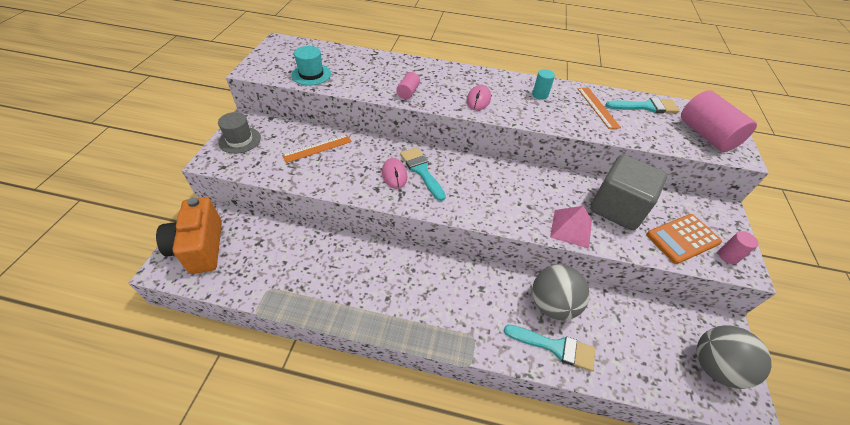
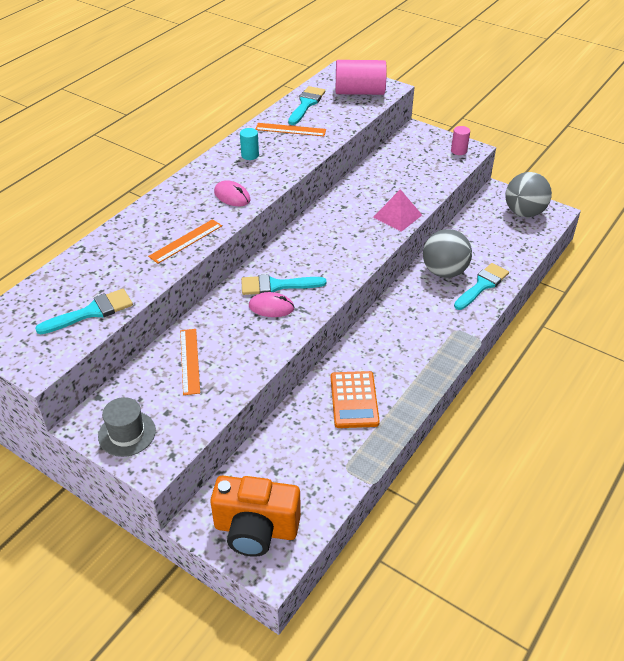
camera: 65 degrees left, 5 degrees down
(311, 74) = (91, 312): turquoise hat -> turquoise brush
(408, 92) = (186, 241): pink cylinder -> orange ruler
(617, 208) = (388, 182): grey cube -> none
(682, 238) = (434, 164): orange calculator -> orange calculator (354, 400)

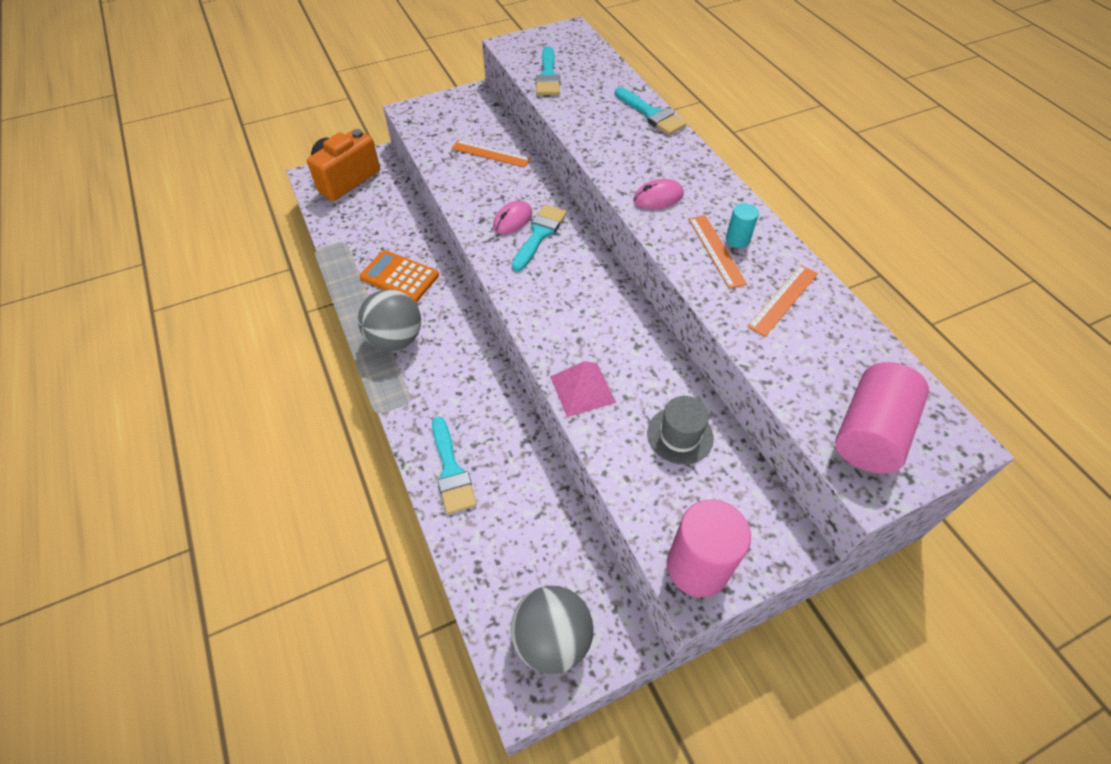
camera: 120 degrees right, 10 degrees up
(127, 433) = (448, 107): grey hat -> grey hat (680, 435)
(186, 241) = (602, 145): orange ruler -> orange ruler (716, 250)
(306, 104) = (853, 346): turquoise brush -> turquoise brush (651, 114)
(444, 272) = (502, 446): grey ball -> grey ball (396, 339)
(458, 151) = (697, 567): pink cylinder -> pink cylinder, size x2.04

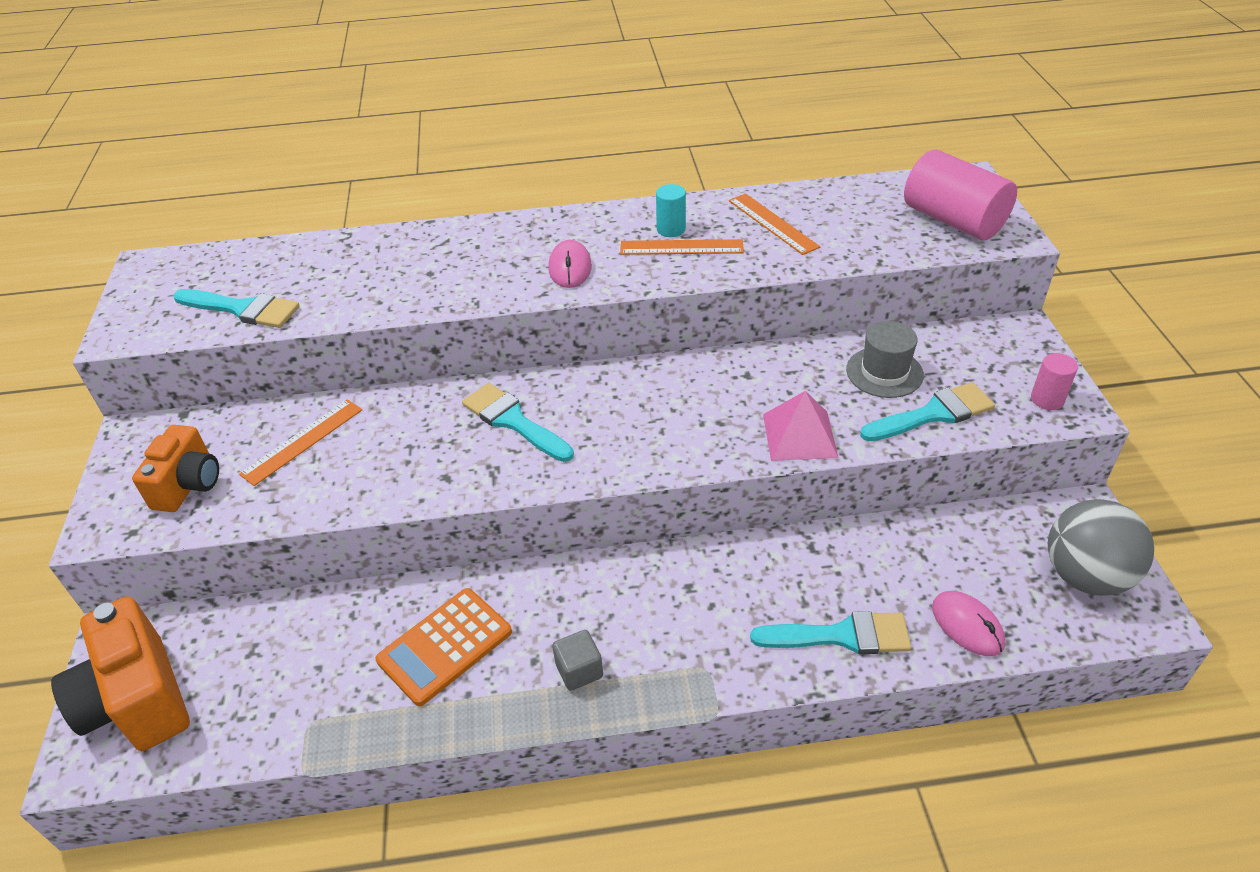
camera: 70 degrees left, 10 degrees down
(396, 339) = (579, 670): grey ball -> grey cube
(445, 126) = (189, 485): none -> orange camera
(512, 220) = (467, 443): pink mouse -> pink mouse (967, 625)
(651, 114) = (407, 238): turquoise brush -> turquoise brush (933, 414)
(697, 567) = (1047, 399): pink cylinder -> pink cylinder, size x0.49

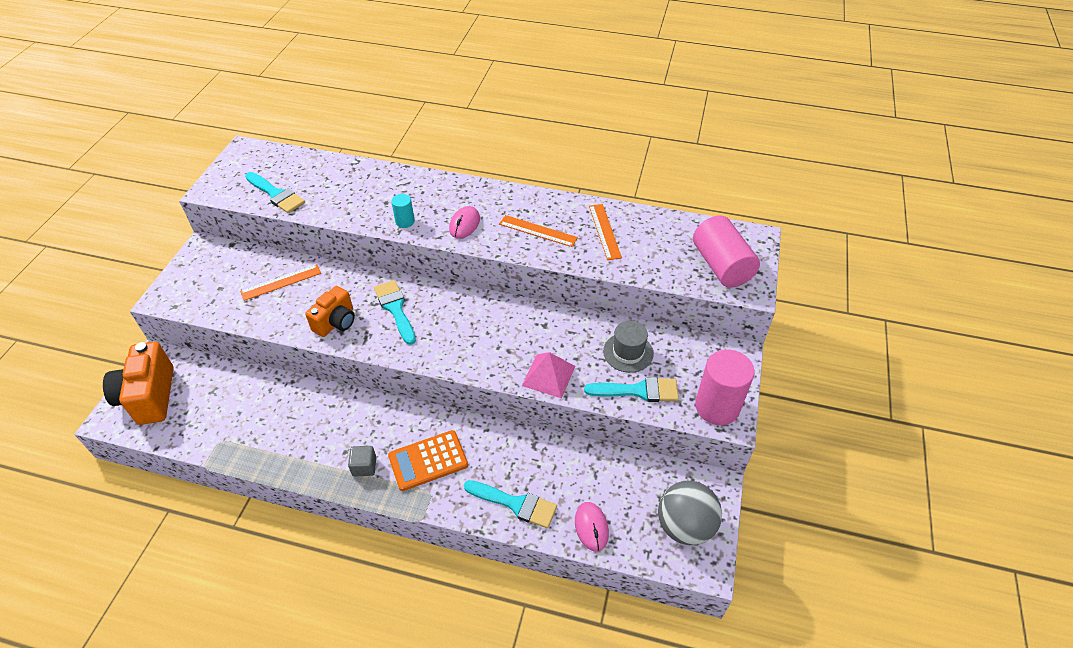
camera: 20 degrees right, 5 degrees up
(189, 485) = (213, 288): orange camera -> orange camera (336, 322)
(445, 646) = (305, 425): orange calculator -> orange calculator (428, 460)
(671, 229) = (540, 216): turquoise cylinder -> turquoise cylinder (405, 221)
(1047, 399) = (717, 407): pink cylinder -> pink cylinder, size x2.04

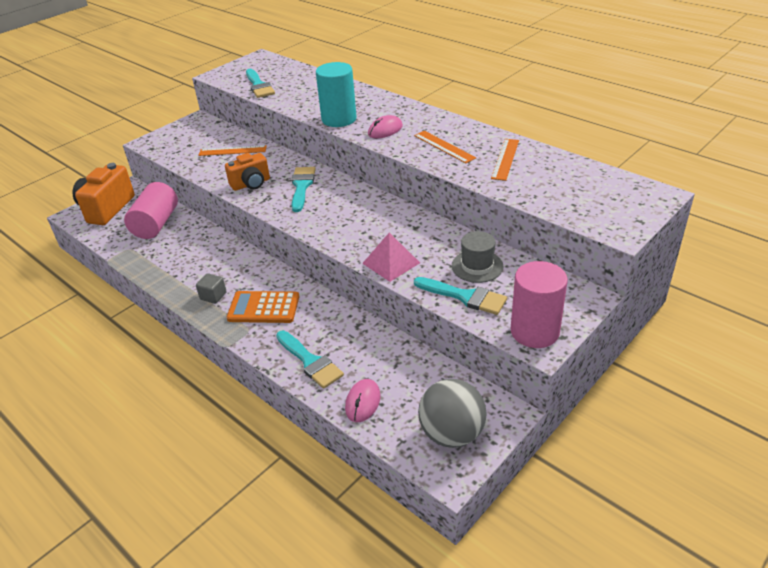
camera: 30 degrees right, 10 degrees down
(405, 221) = (339, 119): turquoise cylinder -> turquoise cylinder, size x2.04
(721, 266) = (603, 207): pink cylinder -> pink cylinder (156, 224)

